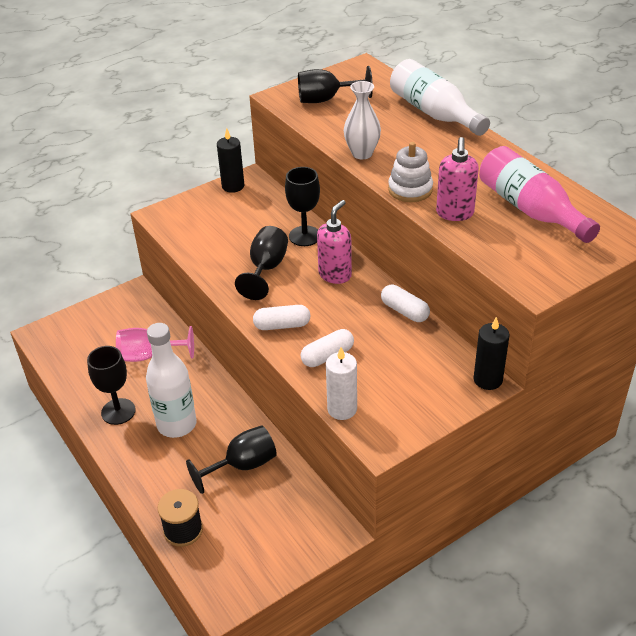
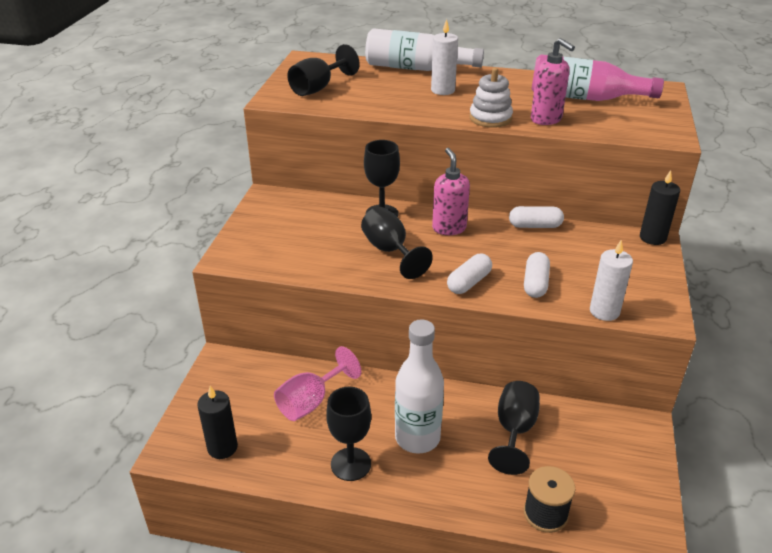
camera: 45 degrees left, 5 degrees down
(233, 186) = (261, 207): black candle -> black candle (222, 447)
(362, 153) = (413, 110): white vase -> none
(418, 145) = (443, 90): none -> white candle

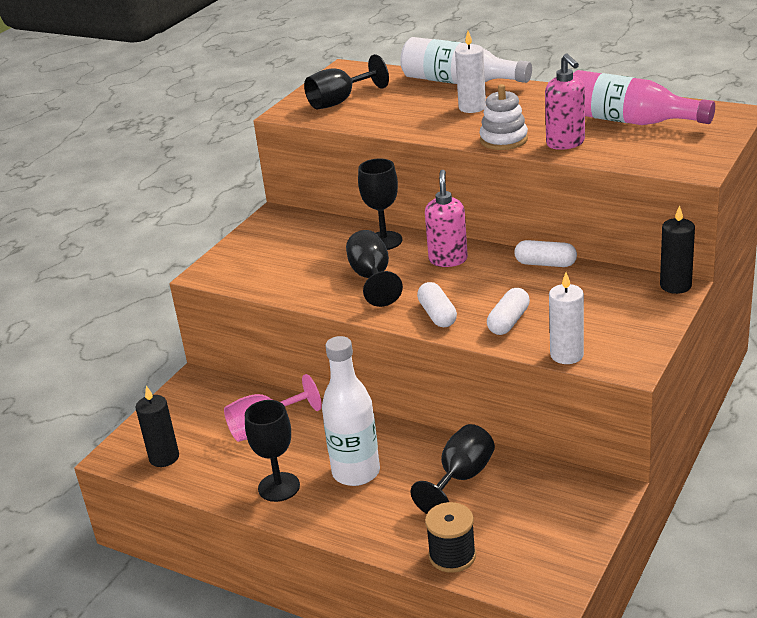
camera: 20 degrees right, 5 degrees down
(469, 282) = (437, 315): white capsule -> white capsule turned 75 degrees counterclockwise

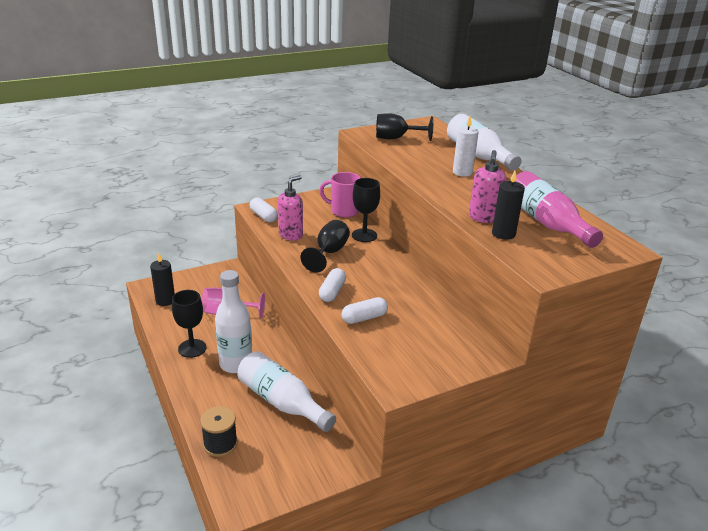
camera: 30 degrees right, 0 degrees up
(320, 226) = (343, 211): none -> pink mug
(448, 260) = (382, 263): pink soap dispenser -> pink soap dispenser (291, 235)
(461, 478) = (282, 402): black goblet -> white bottle
(503, 140) = (450, 199): white stacking toy -> none
(545, 264) = (434, 295): white capsule -> white capsule (263, 216)
(567, 355) = (368, 357): white candle -> none
(675, 286) = (495, 353): black candle -> black candle (503, 234)

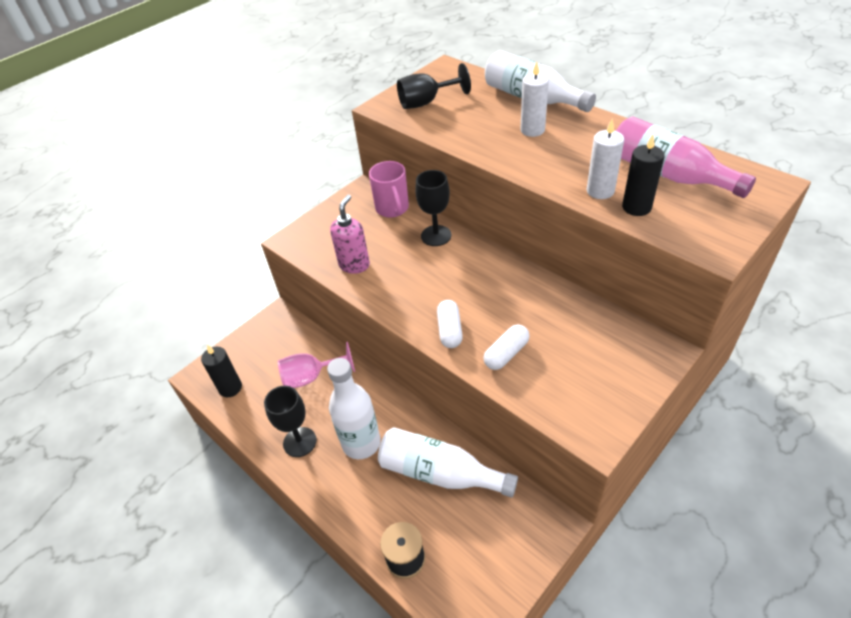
camera: 15 degrees left, 15 degrees up
(263, 216) = (306, 248): white capsule -> none
(329, 253) = (412, 275): black goblet -> none
(343, 211) = (392, 209): pink mug -> pink mug turned 105 degrees counterclockwise
(483, 218) = (600, 191): pink soap dispenser -> white candle

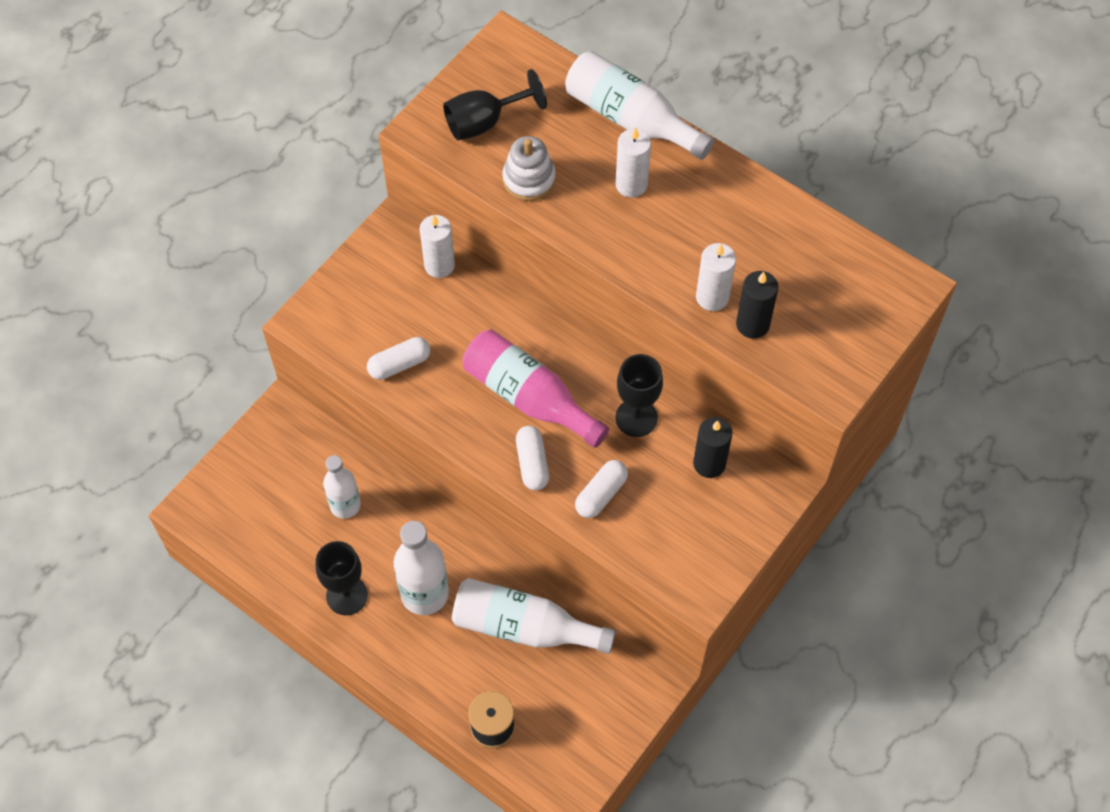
camera: 10 degrees left, 15 degrees up
(230, 388) = (239, 524): black candle -> black candle (709, 464)
(311, 377) = (345, 505): pink goblet -> white bottle
(354, 265) = (399, 364): pink soap dispenser -> white capsule
(392, 209) = (439, 265): pink mug -> white candle
(436, 236) = (504, 314): black goblet -> black goblet (636, 418)
(455, 129) = (529, 179): none -> white stacking toy
(668, 174) = (795, 269): pink bottle -> pink bottle (529, 397)

